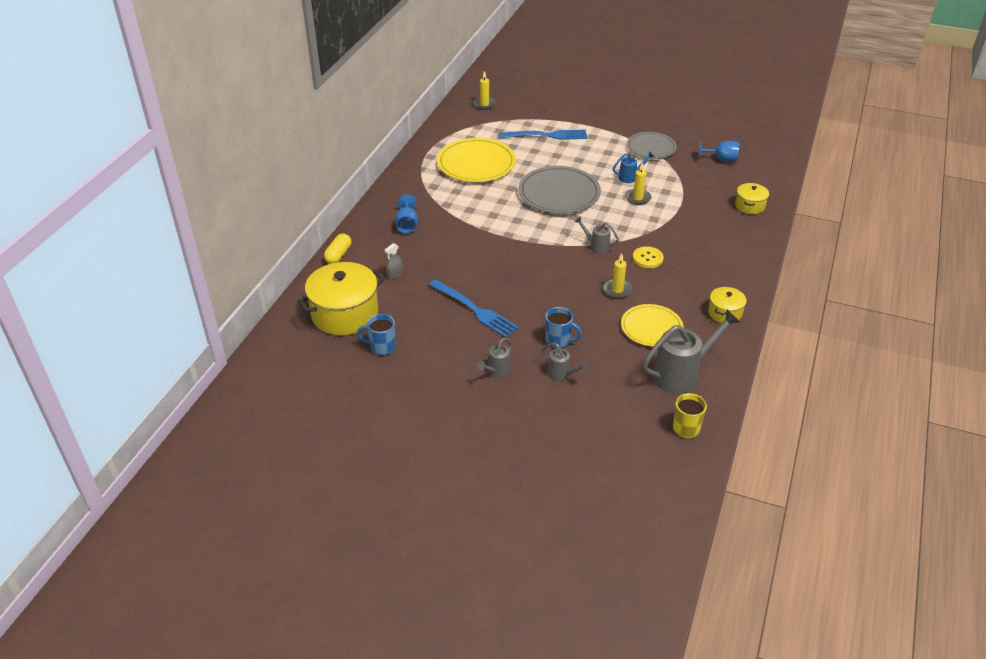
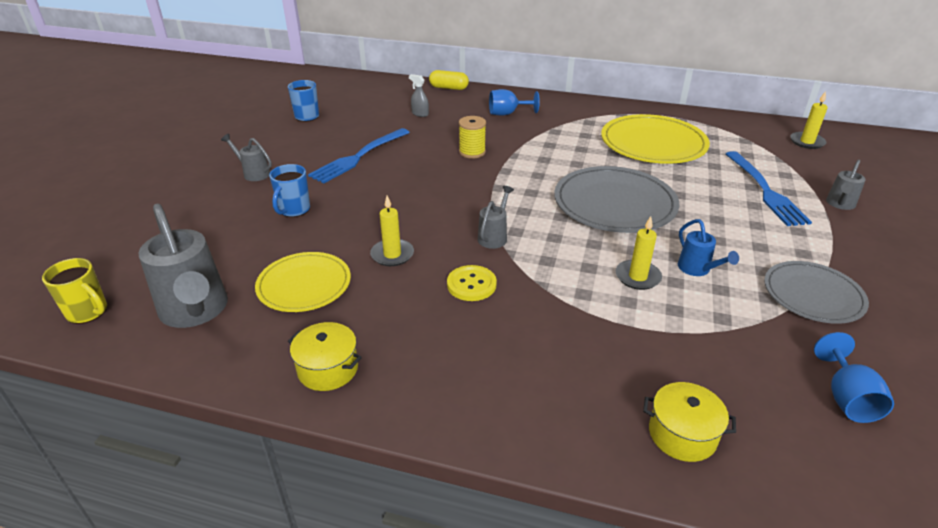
camera: 85 degrees right, 5 degrees down
(345, 314) = (359, 97): yellow pot -> none
(476, 248) = (472, 152): none -> yellow spool
(561, 374) = (233, 213): grey watering can -> grey watering can (840, 204)

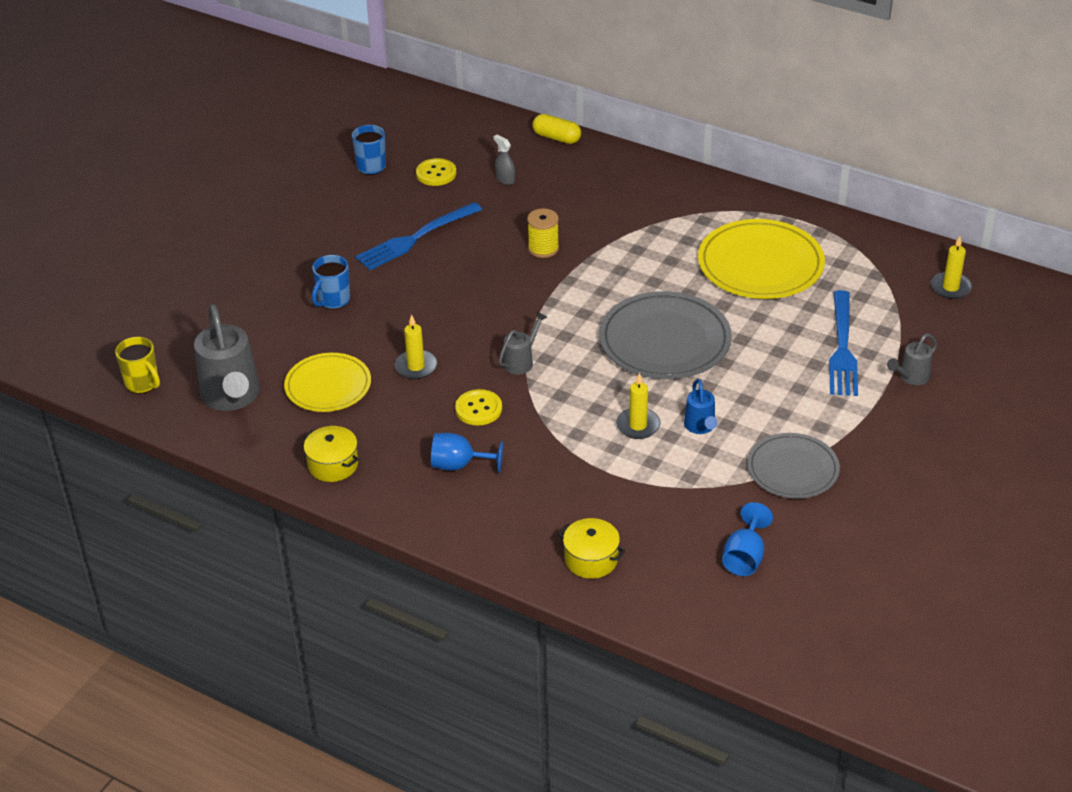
camera: 15 degrees right, 5 degrees up
(253, 173) = (300, 246): grey watering can -> none
(362, 116) = (436, 173): none -> yellow button
(507, 114) = (611, 193): blue goblet -> blue goblet (459, 465)

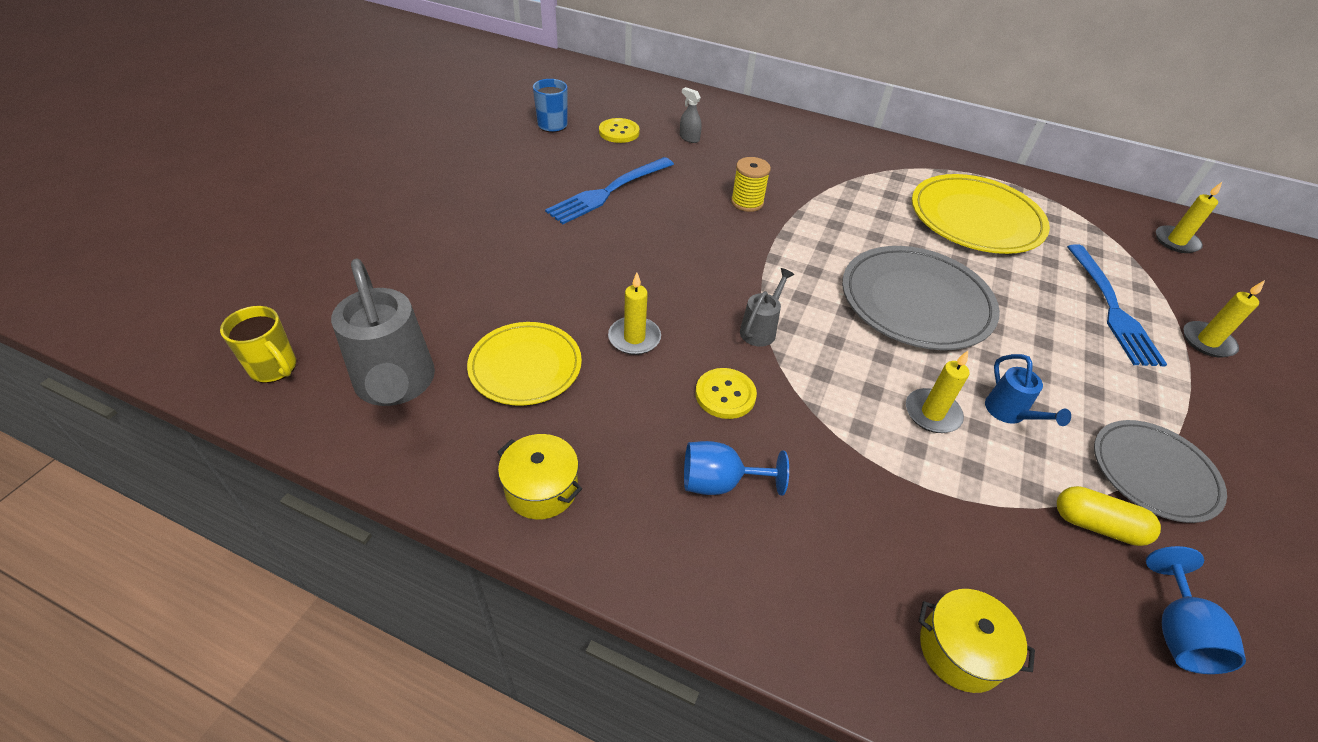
camera: 10 degrees left, 5 degrees up
(333, 300) = (524, 258): blue mug -> none
(556, 138) = (728, 104): yellow capsule -> yellow capsule (1096, 525)
(911, 377) = (1207, 342): grey watering can -> yellow candle

